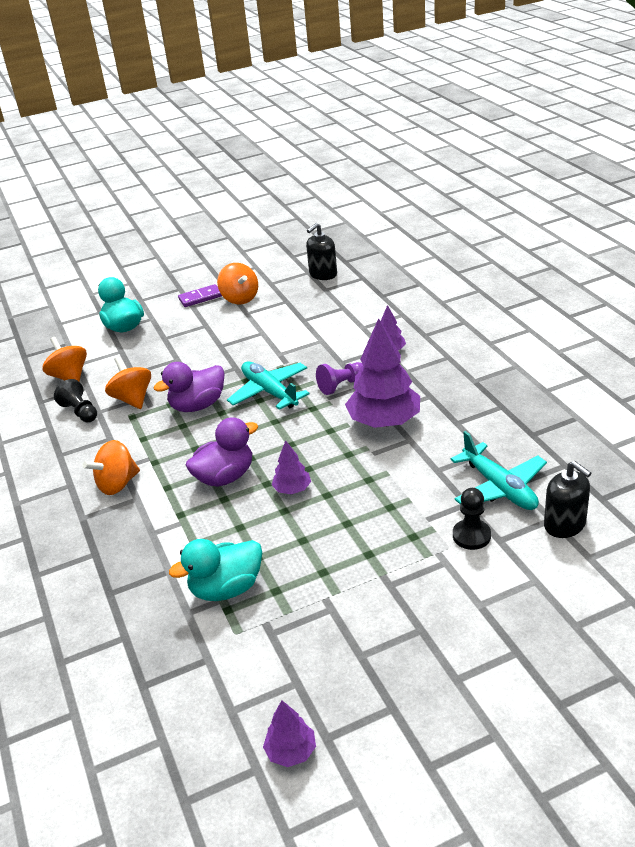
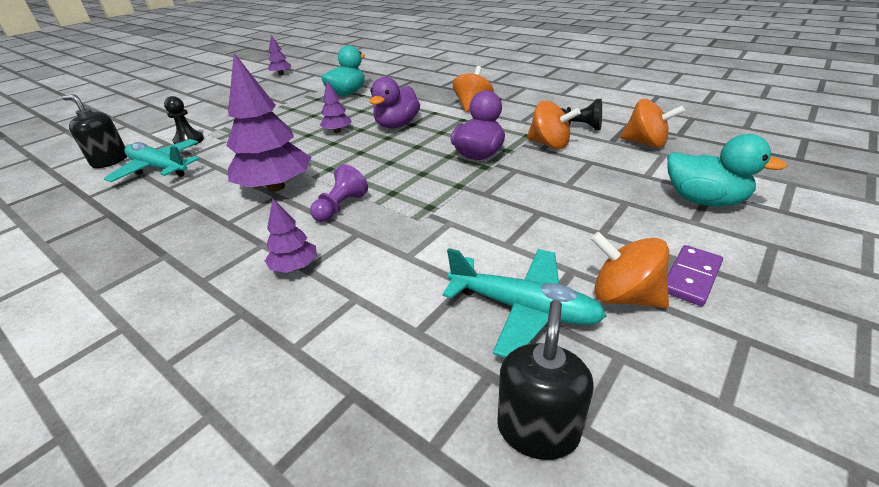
camera: 150 degrees right, 0 degrees up
(270, 392) = (418, 181): turquoise plane -> turquoise plane (523, 308)

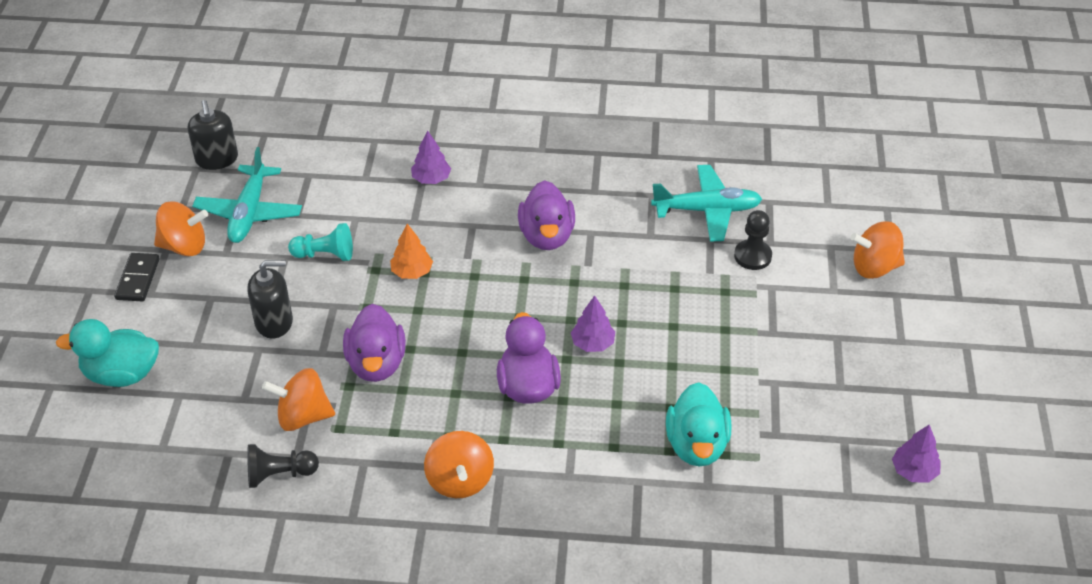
camera: 145 degrees right, 10 degrees up
(110, 161) = (782, 198): black soap dispenser -> black soap dispenser (274, 322)
(276, 187) = (546, 236): purple tree -> purple duck
(341, 207) = (456, 239): purple pawn -> none
(401, 196) = (412, 272): none -> orange tree
(464, 232) = (325, 255): none -> turquoise pawn
(523, 308) = (249, 213): turquoise plane -> turquoise plane turned 75 degrees counterclockwise
(645, 143) = (185, 463): orange spinning top -> orange spinning top (874, 267)
(691, 277) = (137, 279): purple domino -> black domino

